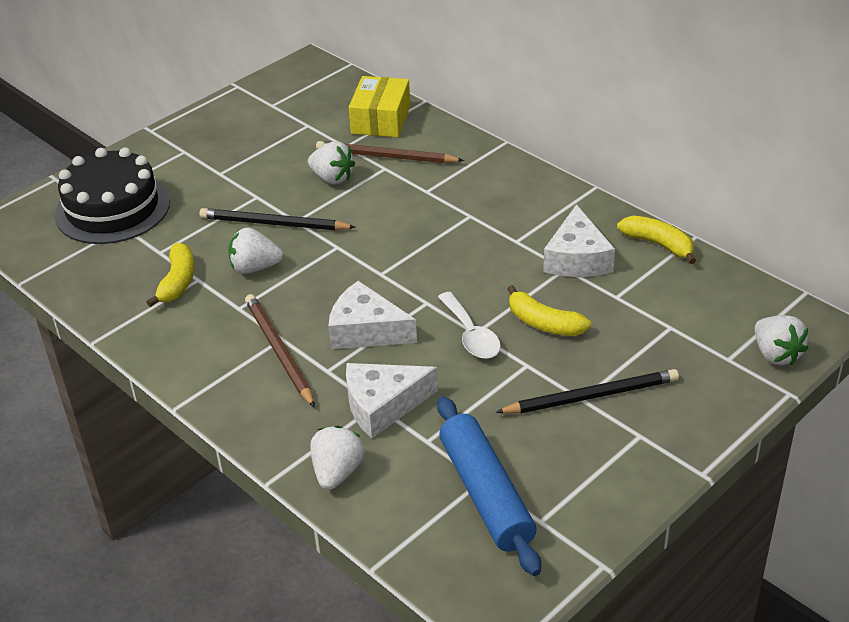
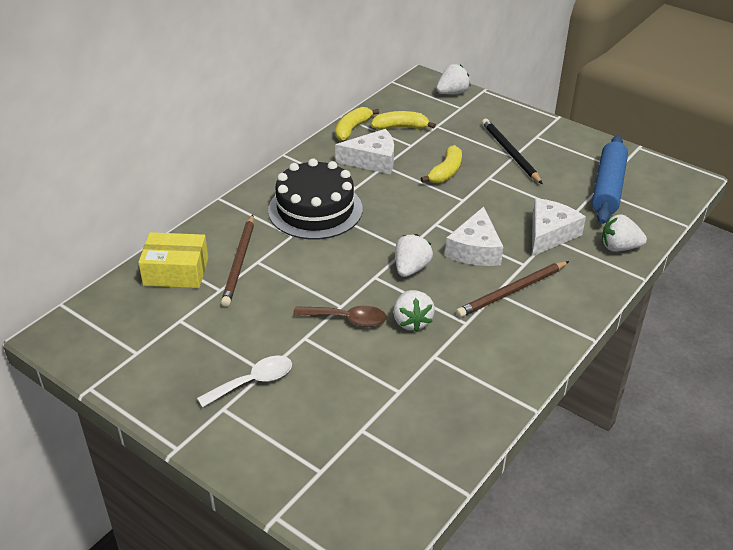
camera: 100 degrees left, 0 degrees up
(112, 208) = (332, 446): black cake -> black cake (315, 209)
(178, 282) = (441, 368): yellow banana -> yellow banana (400, 127)
(273, 224) = (347, 319): black pencil -> brown spoon
(332, 178) = (274, 291): white strawberry -> white strawberry (411, 268)
(383, 405) = (550, 234): white cheese -> white cheese turned 120 degrees counterclockwise
(471, 335) = (466, 201): white spoon -> white spoon (253, 382)
(485, 494) = (608, 187): blue rolling pin -> blue rolling pin turned 45 degrees counterclockwise

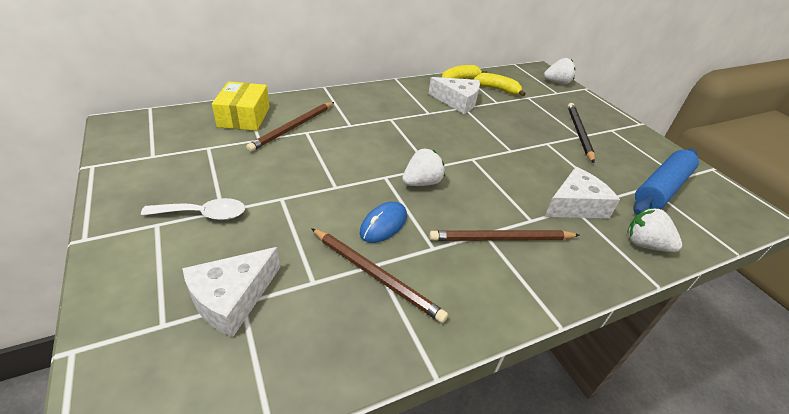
camera: 25 degrees right, 0 degrees up
(176, 271) = (244, 117): yellow box -> yellow box turned 60 degrees clockwise
(315, 209) = (384, 116): black cake -> none
(347, 319) = (330, 199): brown spoon -> none
(412, 321) = (383, 224): white strawberry -> blue mouse
(441, 364) = (376, 275): none -> brown pencil
(446, 172) = (511, 127): yellow banana -> none
(475, 249) = (492, 190): white cheese -> white cheese (232, 298)

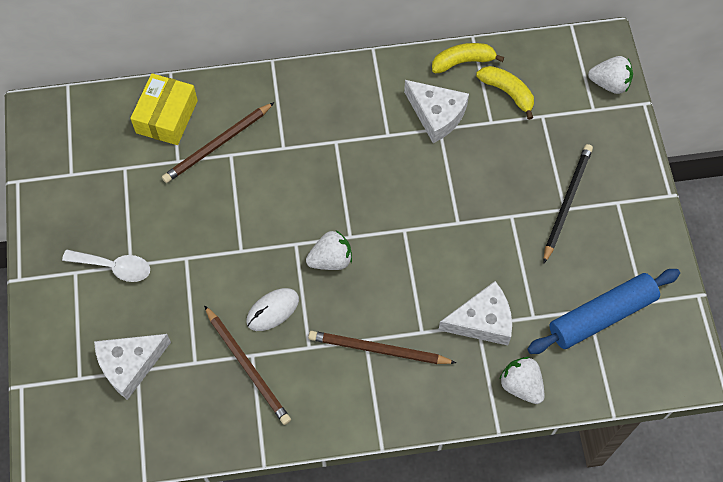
camera: 20 degrees right, 25 degrees up
(383, 224) = (272, 310): blue mouse -> white mouse

